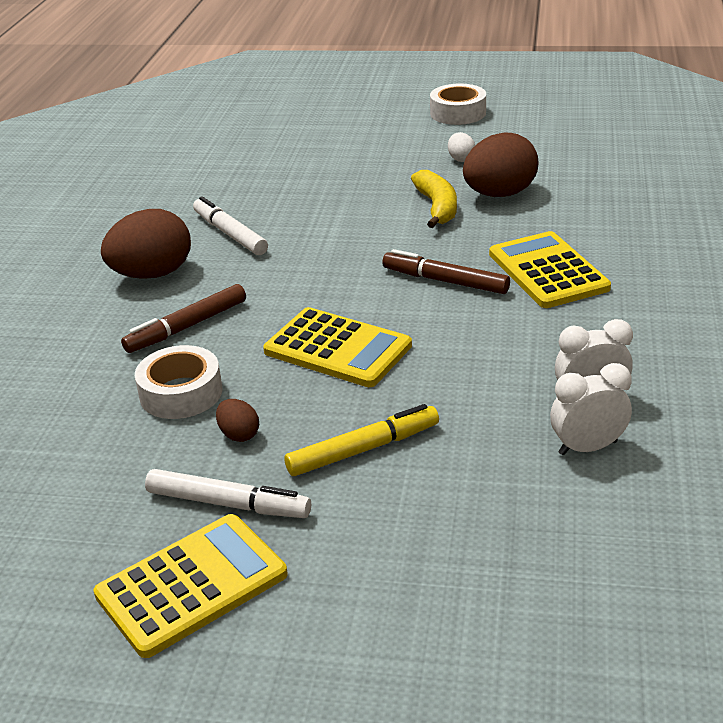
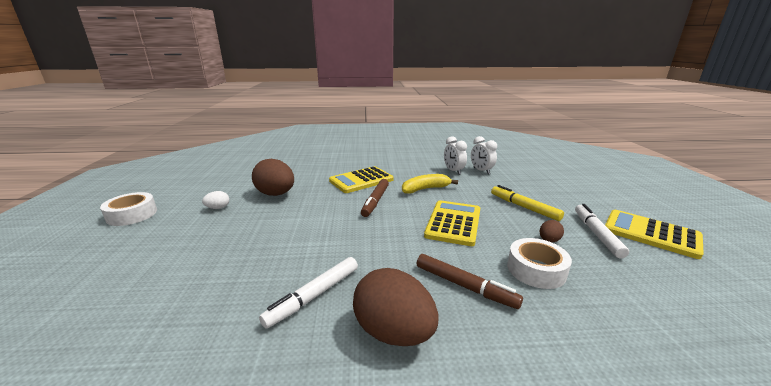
camera: 105 degrees left, 10 degrees down
(437, 207) = (287, 210): yellow banana -> yellow banana (425, 189)

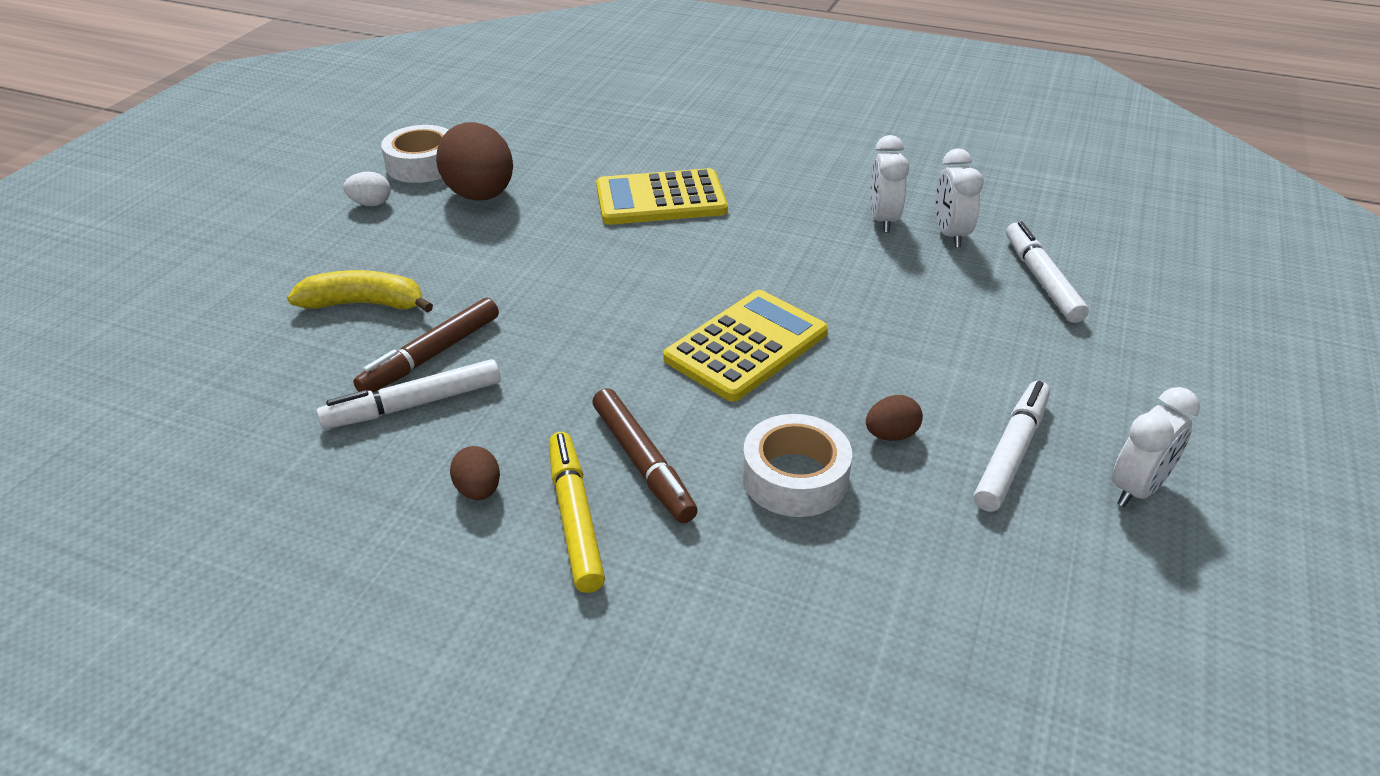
camera: 25 degrees right, 15 degrees up
(132, 215) = (242, 185): white tape -> white tape (422, 165)
(375, 201) = (644, 258): brown marker -> brown marker (431, 355)
(394, 332) = (478, 490): brown egg -> brown egg, size x0.46
(425, 189) = (770, 253): yellow banana -> yellow banana (365, 304)
(524, 207) = (933, 352): yellow marker -> yellow marker (575, 517)
(527, 177) = (1042, 280): none -> white marker
(650, 234) = (1137, 489): yellow calculator -> white clock

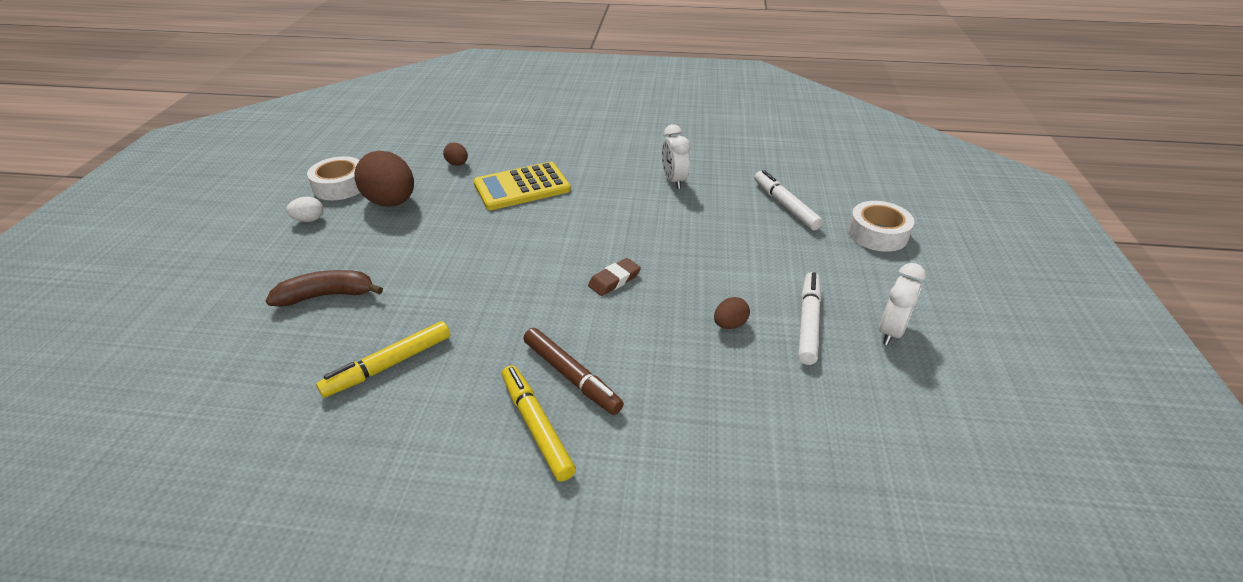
camera: 15 degrees left, 0 degrees up
(365, 304) = (327, 295): yellow banana -> brown banana
(413, 404) = (389, 365): white marker -> yellow marker
(431, 355) = (391, 325): brown marker -> none
(478, 490) = (459, 420): brown egg -> brown egg (457, 164)
(746, 346) = (614, 280): yellow calculator -> brown eraser
(795, 477) = (678, 366): white tape -> white tape (877, 234)
(950, 234) = (719, 184): white clock -> none

